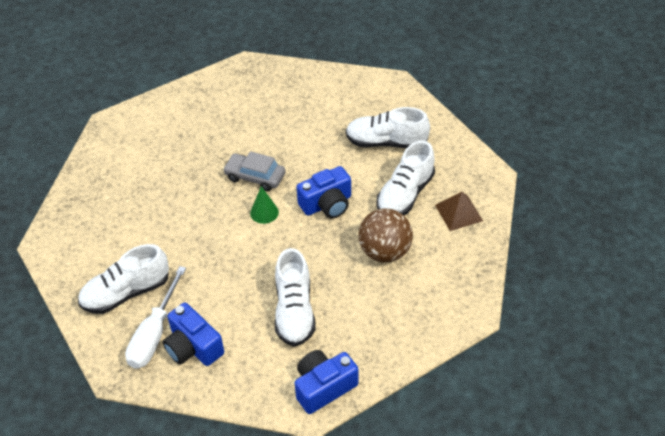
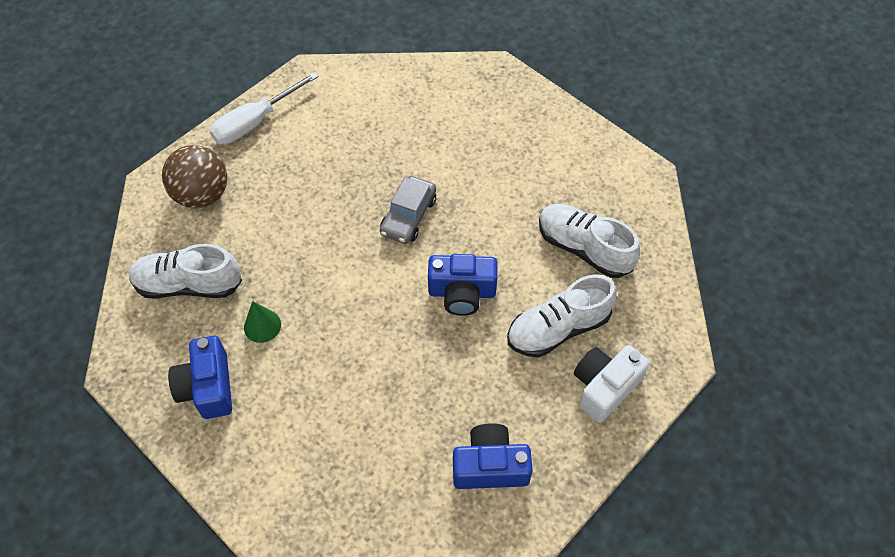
camera: 30 degrees right, 10 degrees up
(154, 333) = (182, 348): white screwdriver -> white screwdriver (255, 122)
(255, 177) = (408, 216): grey car -> grey car turned 120 degrees counterclockwise
(264, 212) = (388, 265): green cone -> green cone (262, 326)
(294, 311) = (336, 406): white shoe -> none
(324, 387) = (301, 518): blue camera -> blue camera (490, 466)
(385, 252) = (483, 389): brown ball -> brown ball (202, 195)
(458, 213) = (604, 387): brown pyramid -> white camera

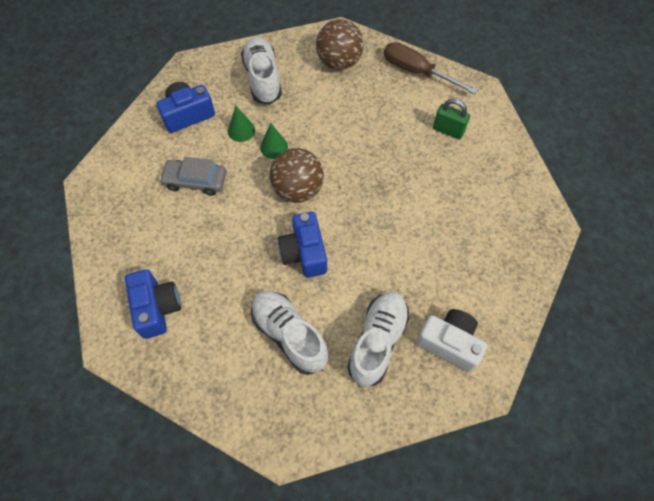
camera: 75 degrees right, 5 degrees up
(255, 122) = (417, 72): white screwdriver -> brown screwdriver
(303, 294) = (274, 147): none -> green cone
(350, 117) = (448, 130): none -> green padlock
(375, 281) = (298, 189): none -> brown ball
(408, 216) = (365, 197): grey car -> grey car (195, 181)
(604, 387) = (241, 384): white camera -> white camera (449, 343)

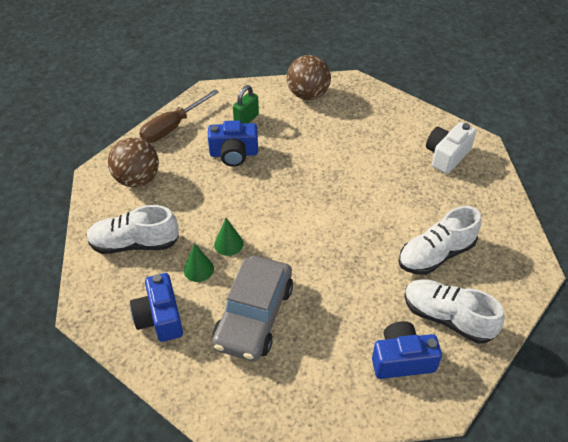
camera: 80 degrees left, 15 degrees down
(195, 181) = (254, 316): grey car -> grey car, size x1.63
(298, 189) = (284, 231): brown ball -> brown ball (308, 95)
(304, 253) = (355, 234): blue camera -> blue camera (234, 154)
(377, 341) = (444, 197): white shoe -> white shoe (447, 318)

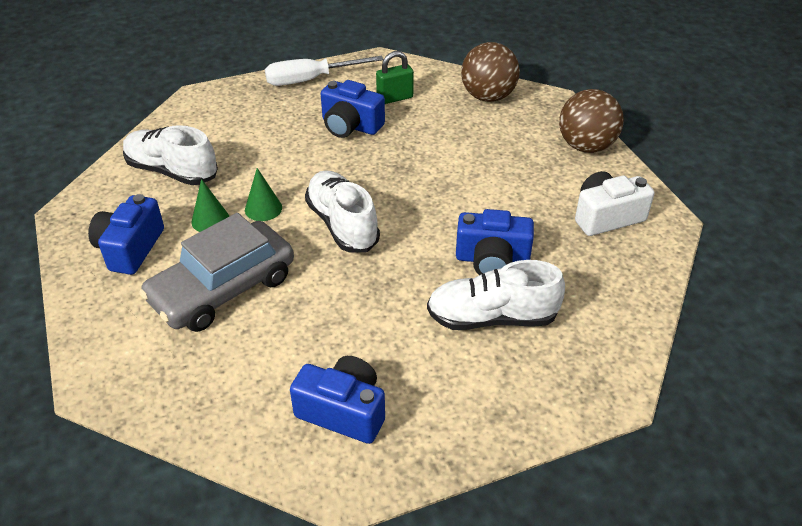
camera: 30 degrees right, 5 degrees down
(137, 179) = (230, 115): brown ball -> brown ball (586, 146)
(172, 127) = (310, 80): brown screwdriver -> white screwdriver
(405, 215) = (492, 260): none -> blue camera
(447, 318) = (442, 393): white shoe -> white shoe (342, 224)

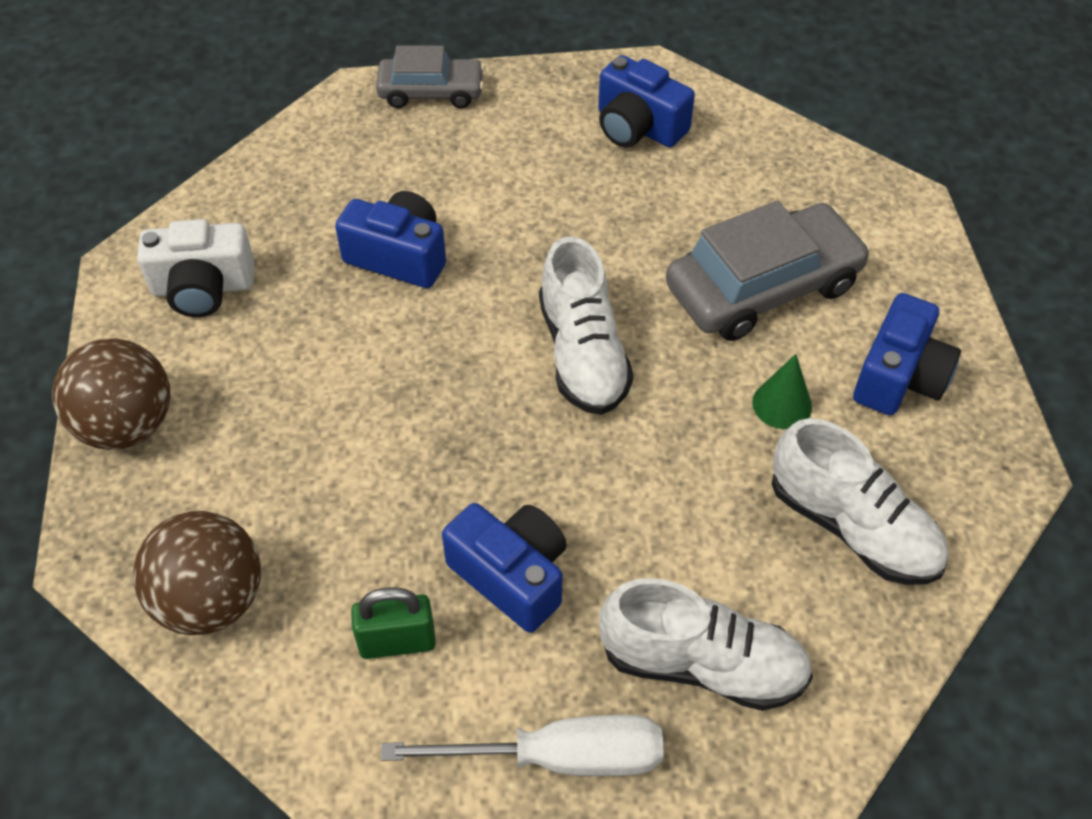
camera: 165 degrees left, 10 degrees up
(263, 208) = (698, 409): green cone -> none
(492, 318) = (439, 186): white shoe -> white shoe (702, 664)
(549, 408) = (431, 92): none -> grey car

